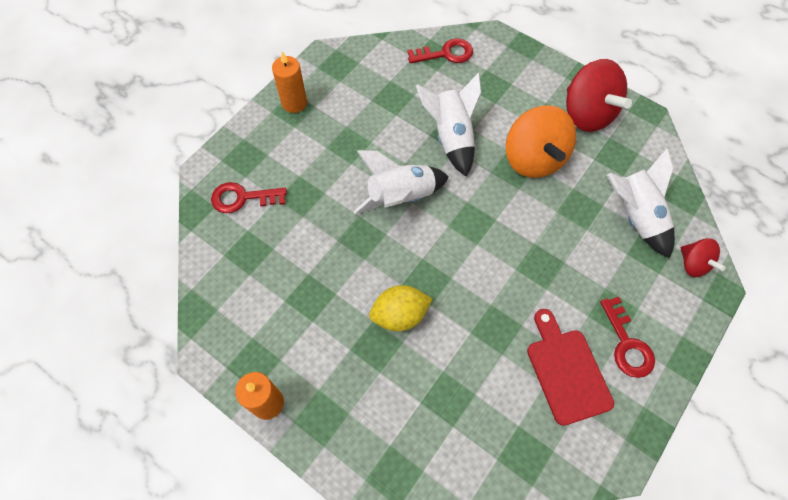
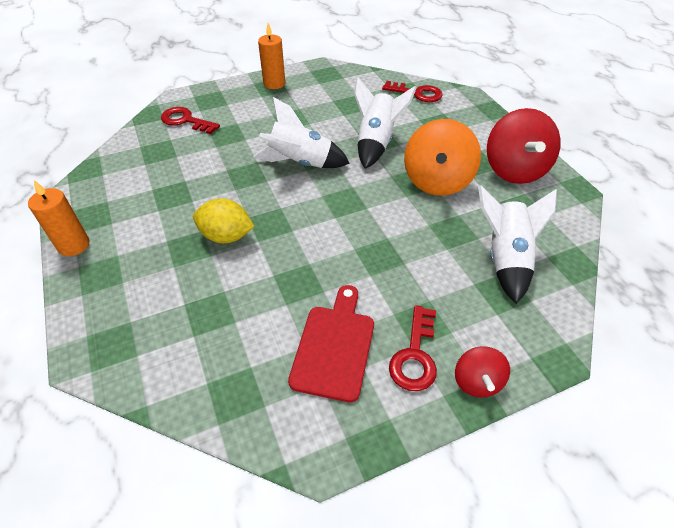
camera: 30 degrees right, 15 degrees down
(693, 264) = (542, 323): red spinning top -> red spinning top (477, 381)

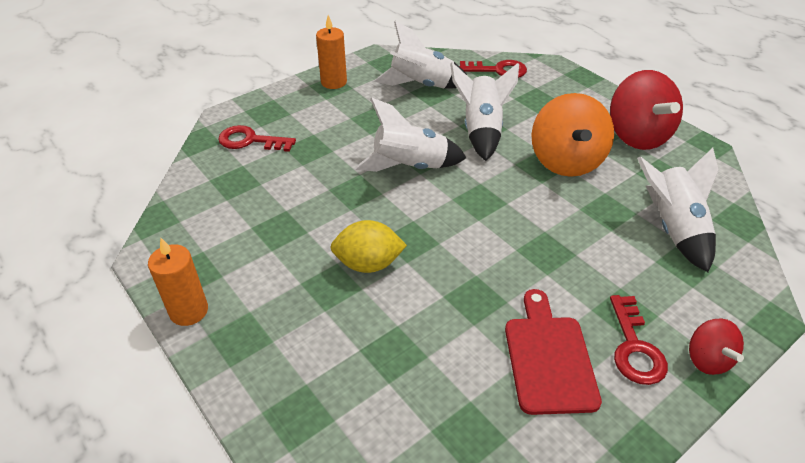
camera: 15 degrees left, 5 degrees down
(345, 97) = (421, 85): none -> white rocket

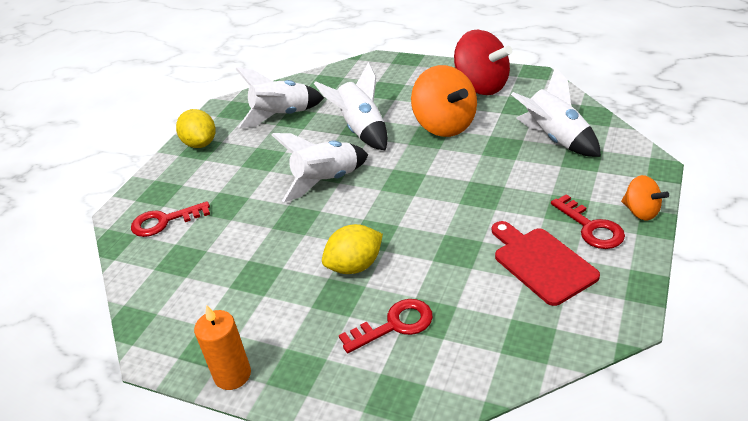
camera: 25 degrees left, 5 degrees down
(334, 82) = (200, 144): orange candle -> yellow lemon
(498, 70) = (336, 80): red key -> red key (394, 325)
(707, 359) = (641, 212): red spinning top -> orange spinning top

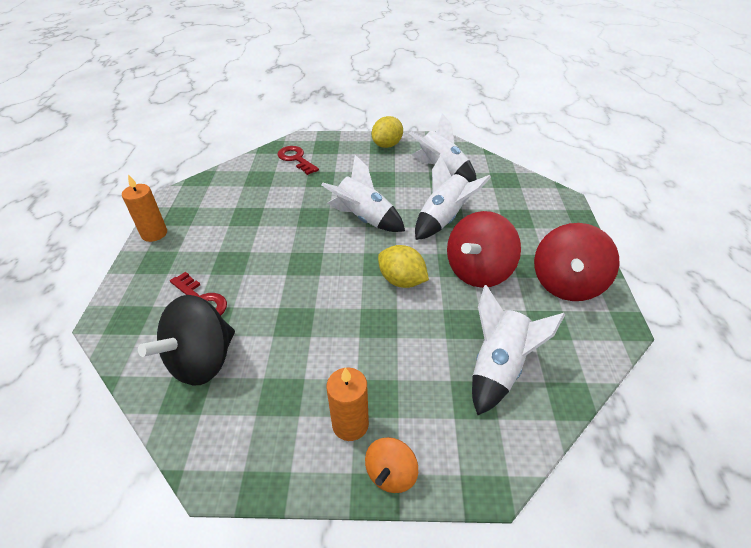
camera: 65 degrees right, 5 degrees up
(355, 266) = (264, 262): yellow lemon -> yellow lemon (401, 281)
(444, 125) = (478, 271): orange spinning top -> red spinning top
(487, 325) = (202, 361): none -> black spinning top
(541, 263) = (287, 388): red cutting board -> none
(591, 227) = (350, 424): red key -> orange candle

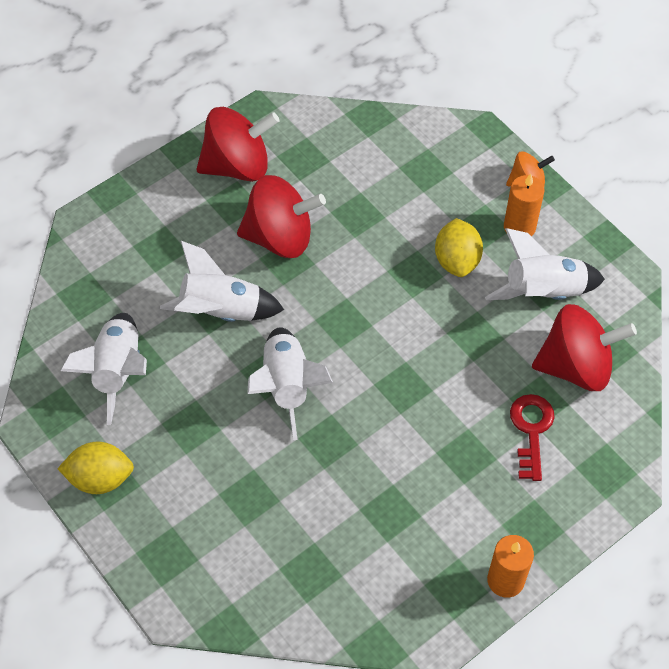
camera: 130 degrees left, 15 degrees up
(202, 361) = (576, 366): black spinning top -> red spinning top
(296, 159) = (230, 567): red key -> none
(401, 281) = (349, 288): yellow lemon -> yellow lemon (457, 260)
(498, 367) = (382, 169): white rocket -> white rocket (543, 292)

